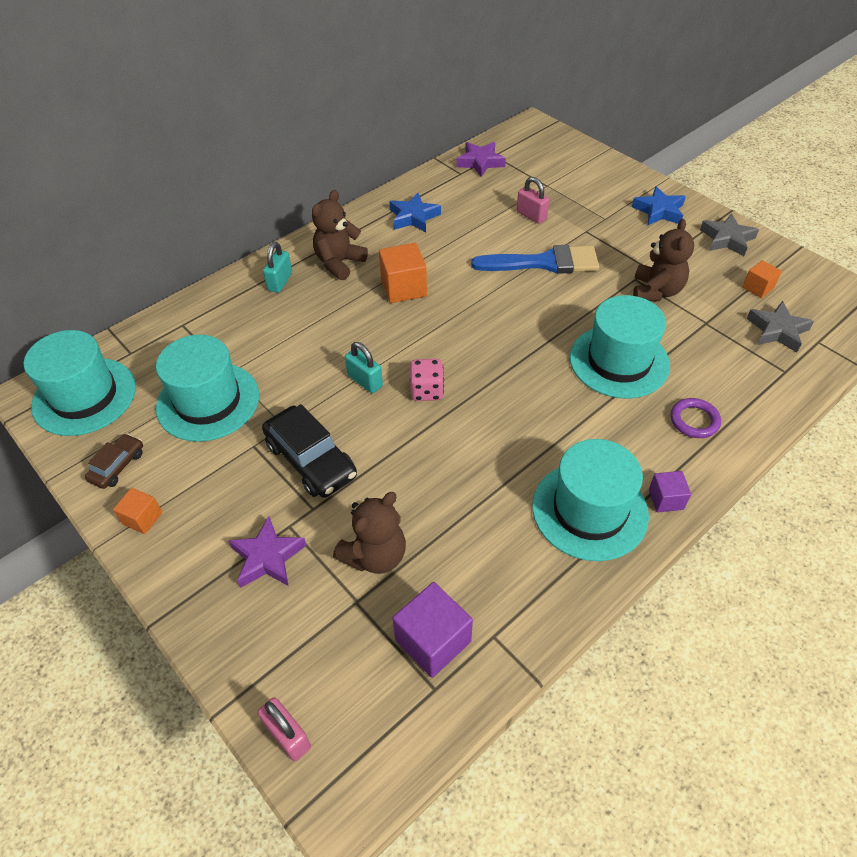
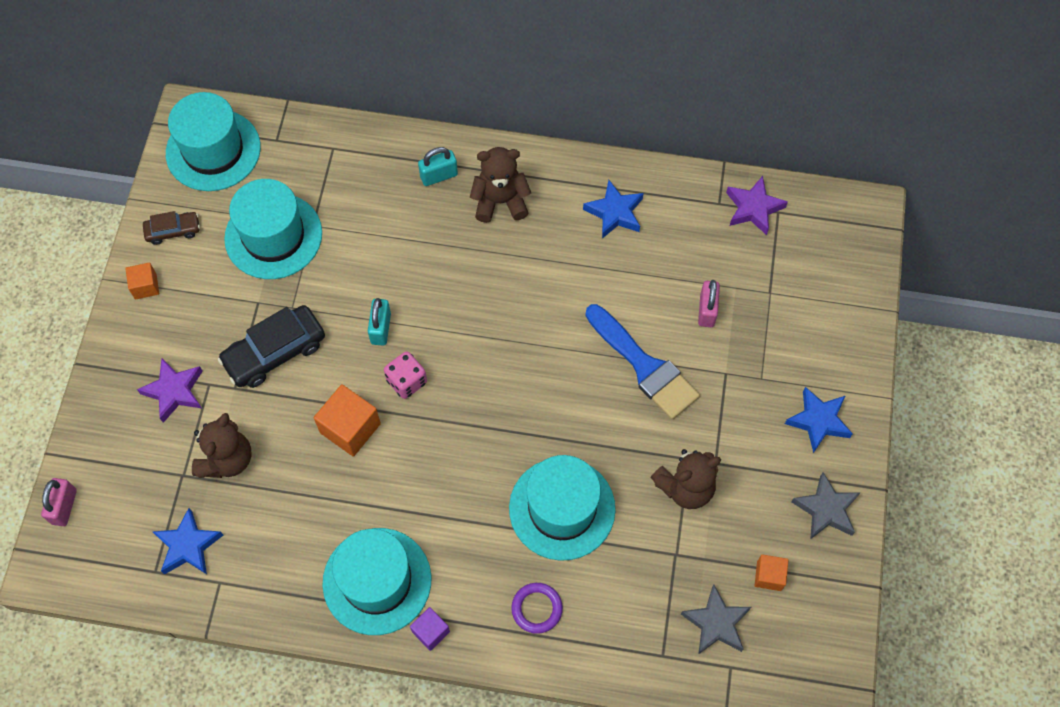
camera: 50 degrees right, 15 degrees up
(311, 460) = (275, 352): black car -> black car turned 45 degrees clockwise
(375, 555) = (227, 459): brown teddy bear -> brown teddy bear turned 75 degrees counterclockwise
(403, 288) = (512, 275): orange cube -> orange cube (350, 428)
(433, 640) = (188, 545): purple cube -> blue star

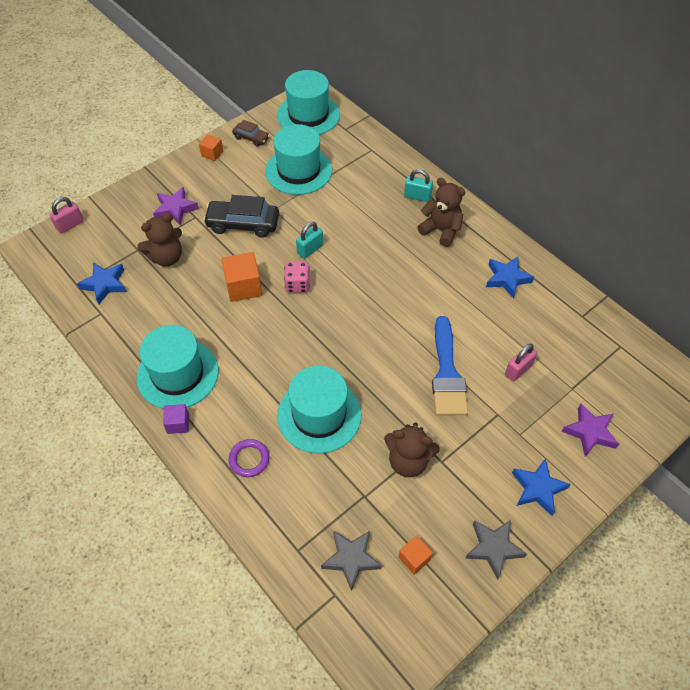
camera: 40 degrees right, 10 degrees down
(753, 208) = (604, 333): purple star -> purple star (590, 432)

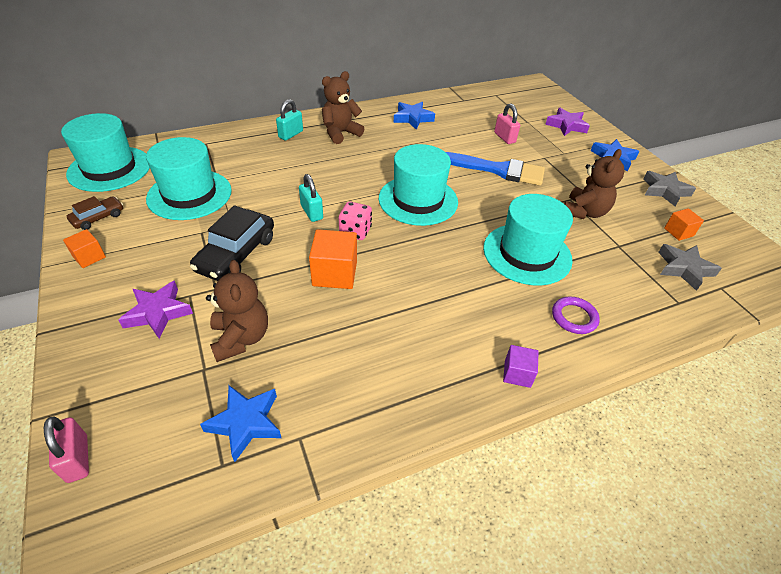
camera: 75 degrees left, 10 degrees down
(177, 374) = (442, 361): turquoise hat -> turquoise hat (418, 200)

